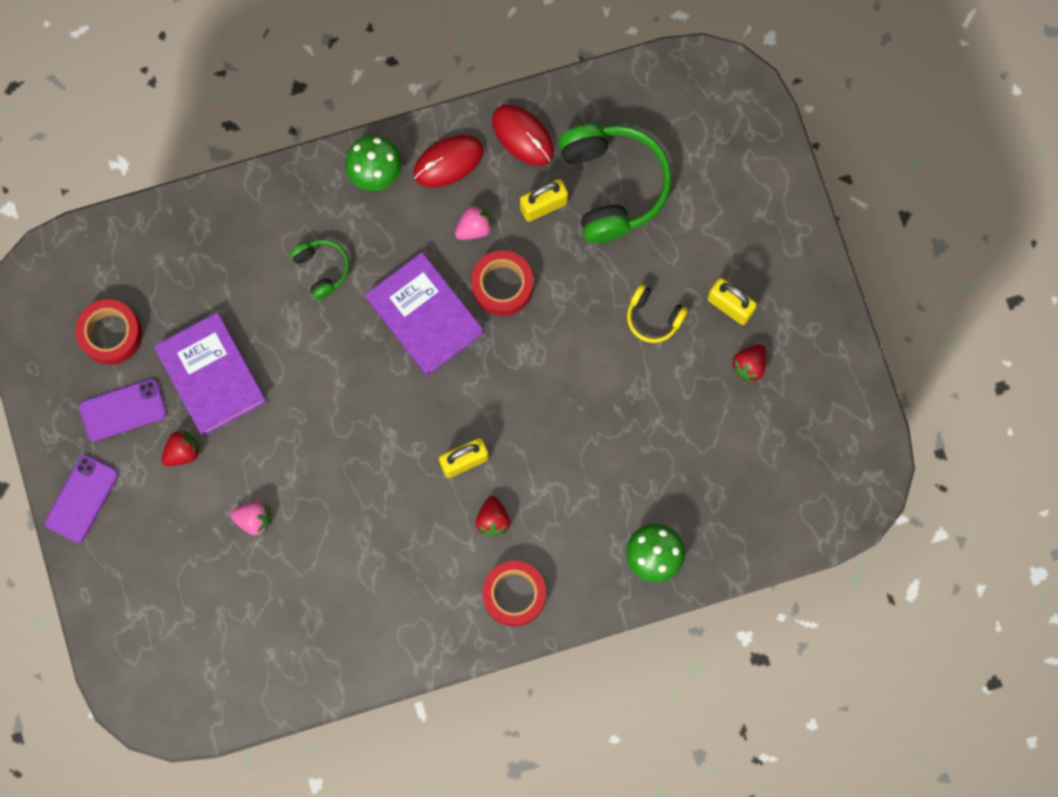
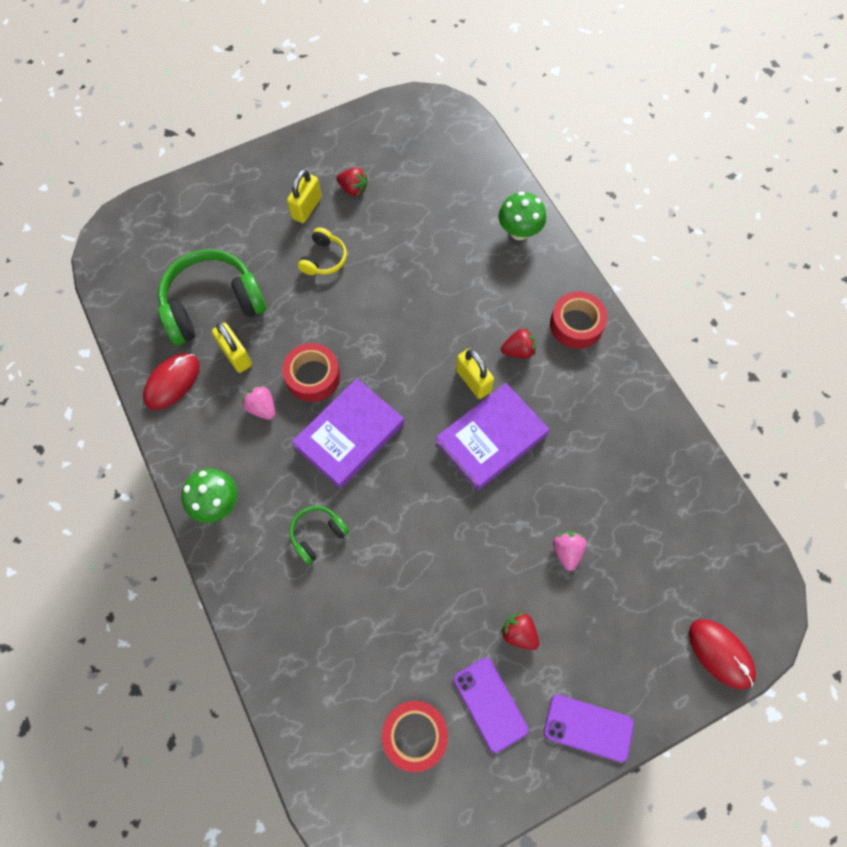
camera: 100 degrees left, 10 degrees down
(211, 376) = (439, 620): purple book -> purple book (491, 439)
(448, 162) = (202, 440): red mouse -> red mouse (720, 653)

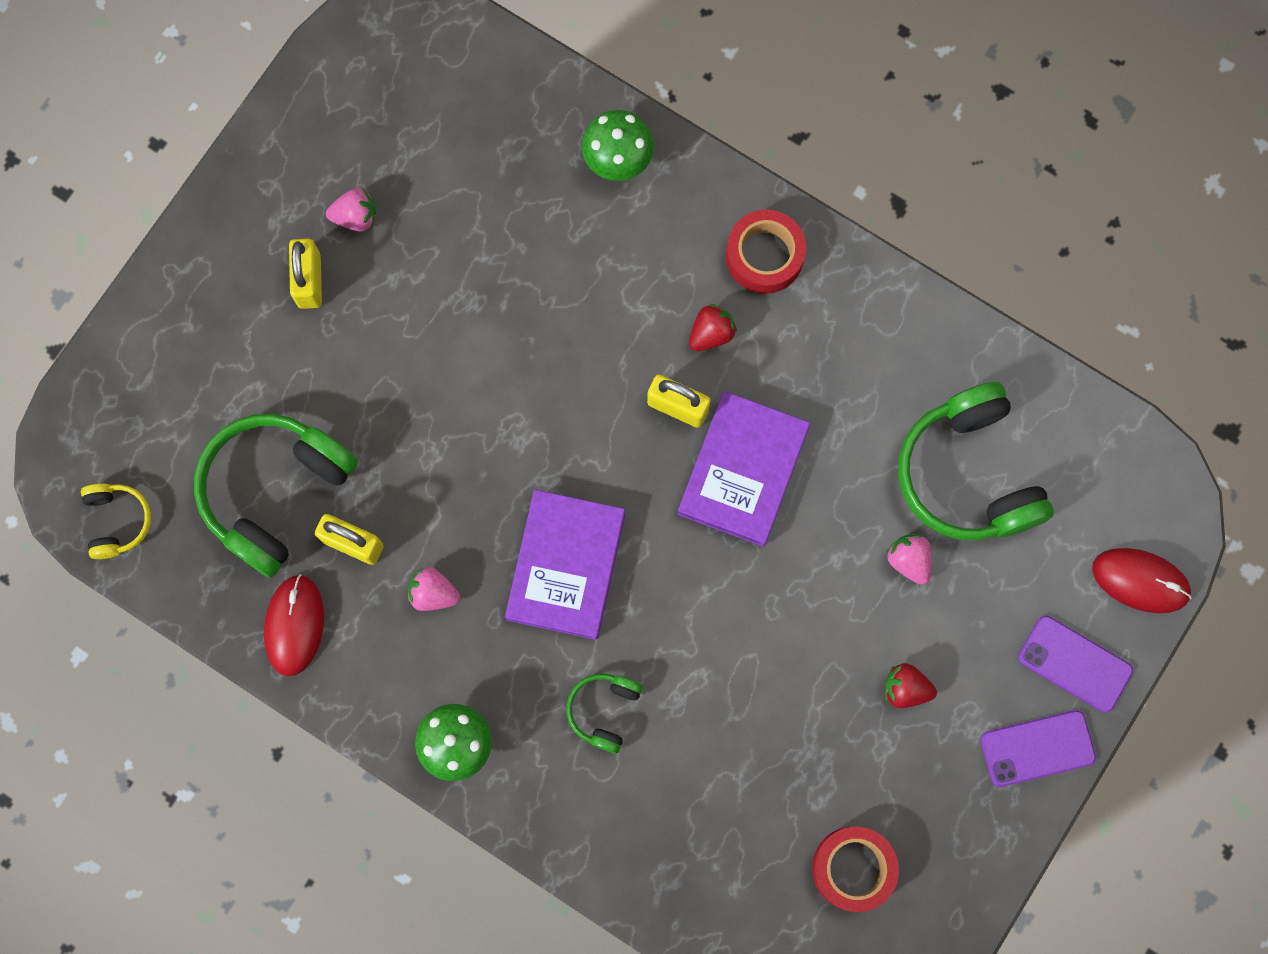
camera: 30 degrees left, 10 degrees up
(313, 376) = (471, 515): red tape -> none
(324, 259) = (381, 343): yellow headphones -> yellow headphones (117, 521)
(353, 189) = (355, 217): red strawberry -> pink strawberry
(490, 704) = (917, 786): purple phone -> purple phone (1075, 663)
(636, 518) = (969, 474): none -> green headphones

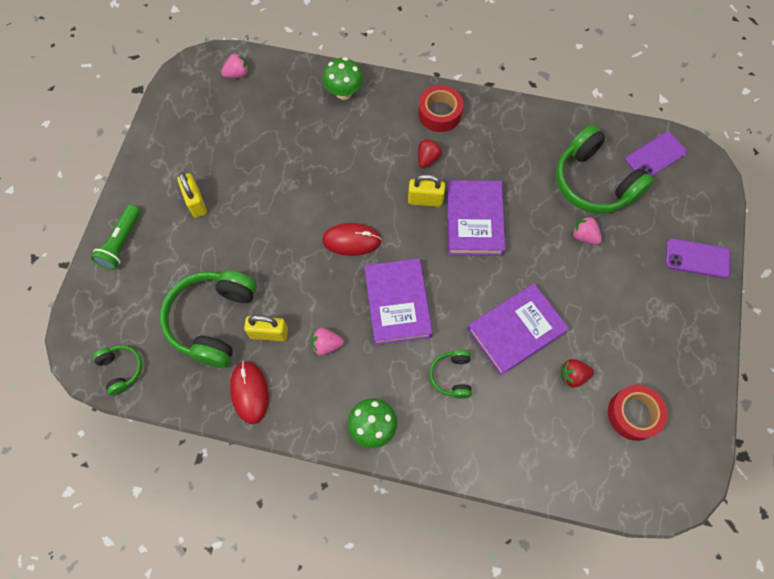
camera: 20 degrees left, 10 degrees down
(117, 521) = (121, 370): yellow headphones -> green headphones
(173, 311) = (121, 243): none -> green flashlight
(355, 217) = (211, 162): pink strawberry -> pink strawberry (237, 74)
(731, 676) = (516, 330): none -> purple book
(905, 688) = (614, 303): red strawberry -> red strawberry (573, 376)
(1037, 748) = (700, 309): purple phone -> purple phone (655, 156)
(1140, 580) = (708, 205): red mouse -> red mouse (351, 240)

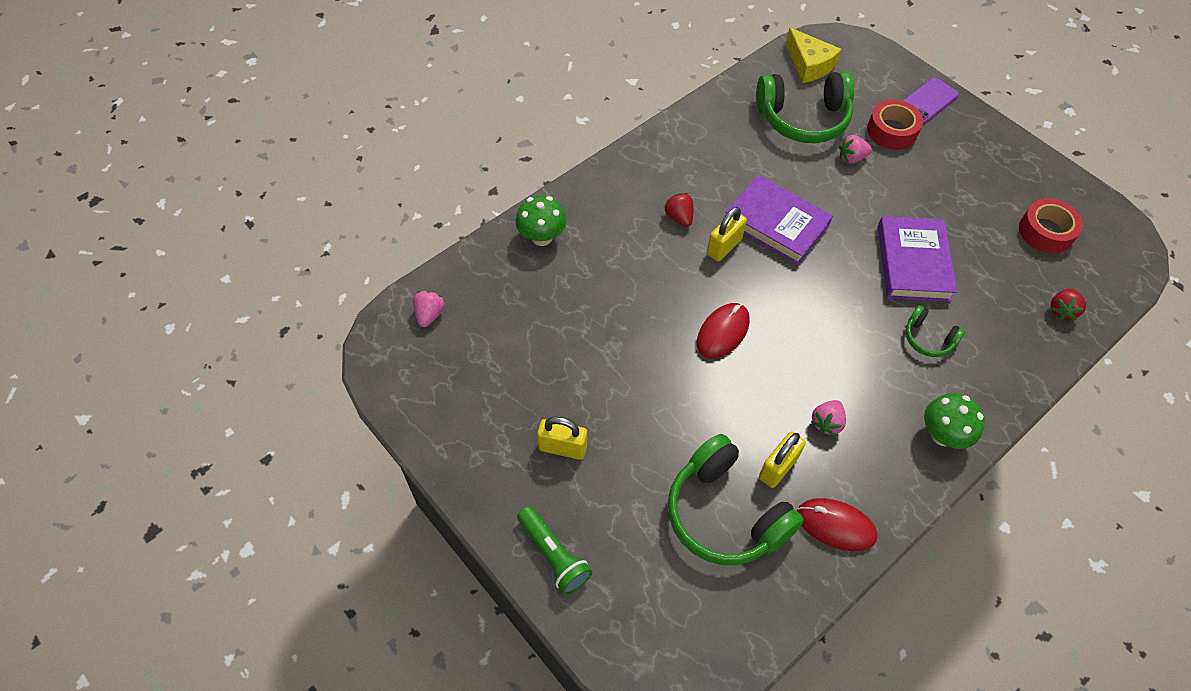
camera: 55 degrees left, 10 degrees down
(121, 370) = (722, 645): green headphones -> none
(397, 303) = (822, 335): purple book -> none
(439, 113) = (636, 178): red tape -> red tape (892, 131)
(573, 376) = (984, 250): red strawberry -> red strawberry (1062, 310)
(655, 156) = (809, 65): purple phone -> yellow cheese

